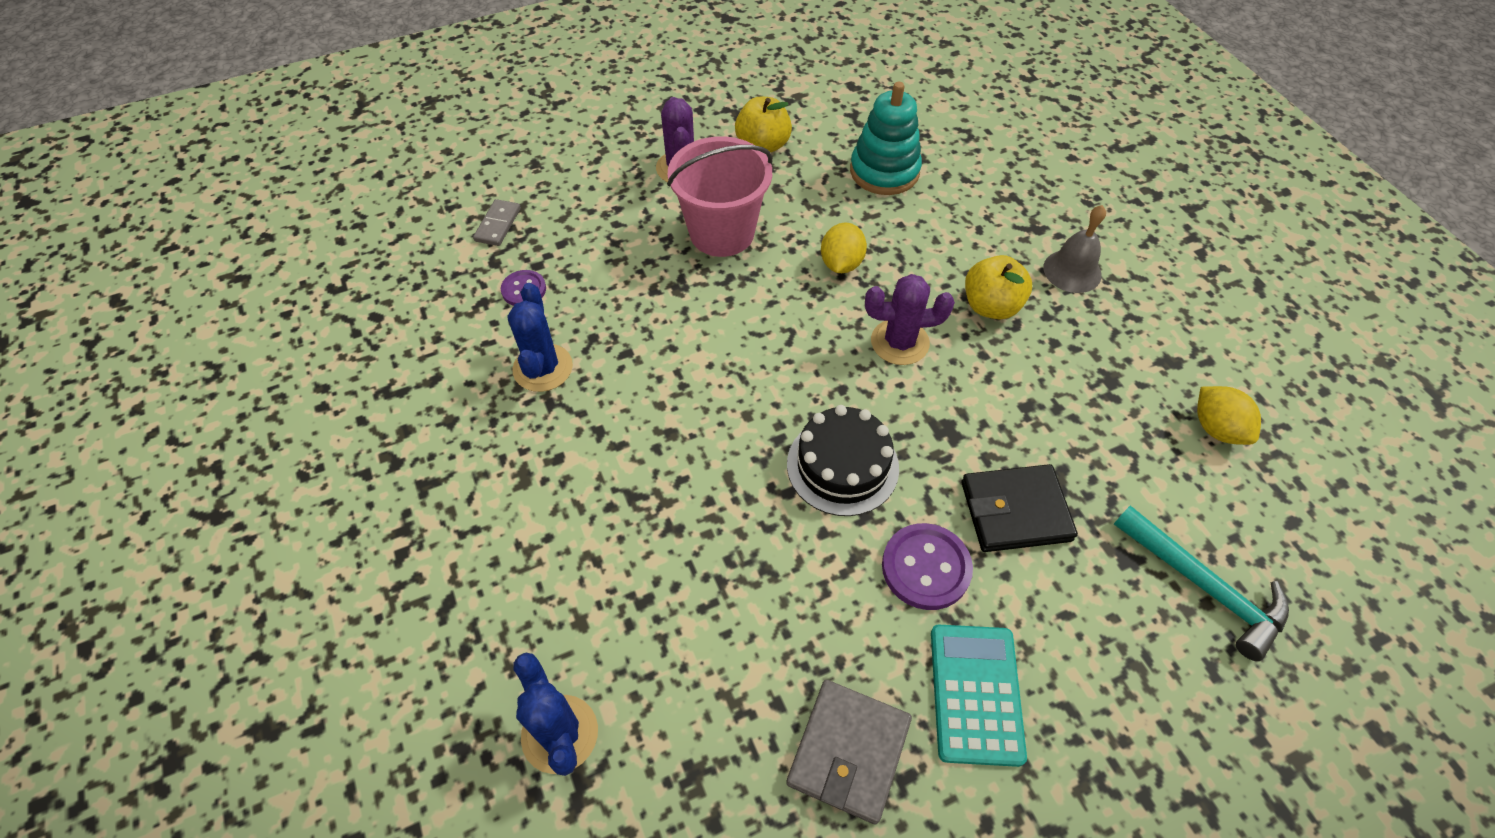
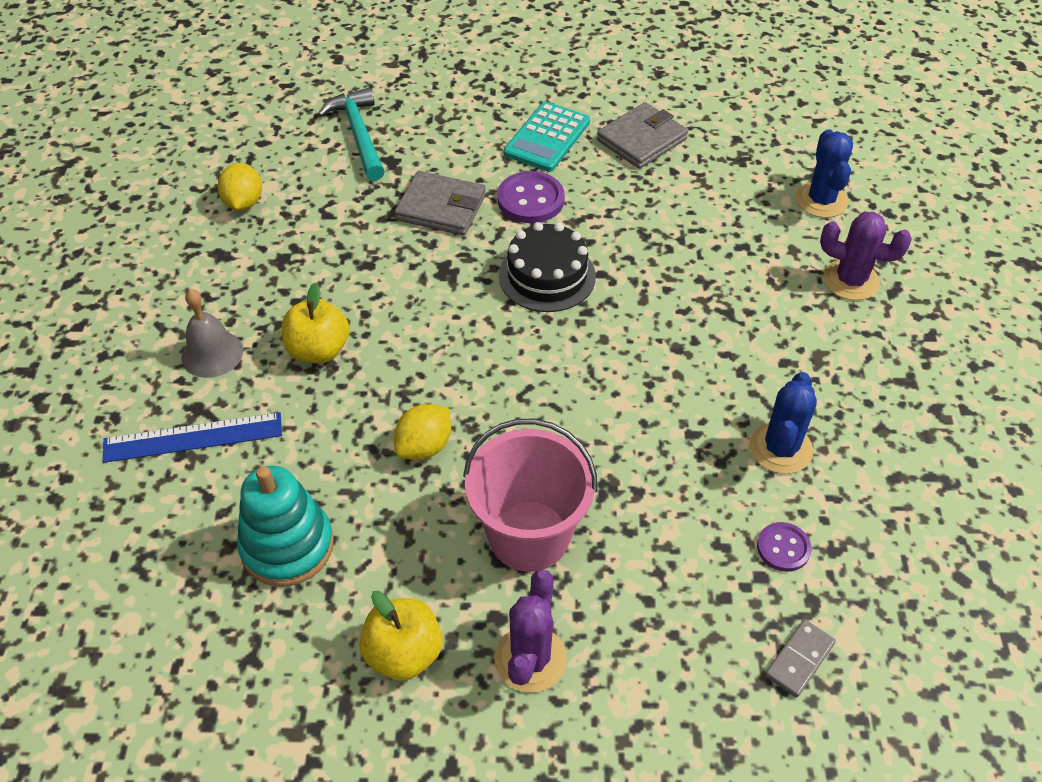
camera: 155 degrees left, 5 degrees down
(900, 342) = (428, 349): purple cactus -> purple cactus (850, 280)
(1015, 511) = (441, 207): black wallet -> grey wallet
(1017, 209) = (193, 437): none -> blue ruler

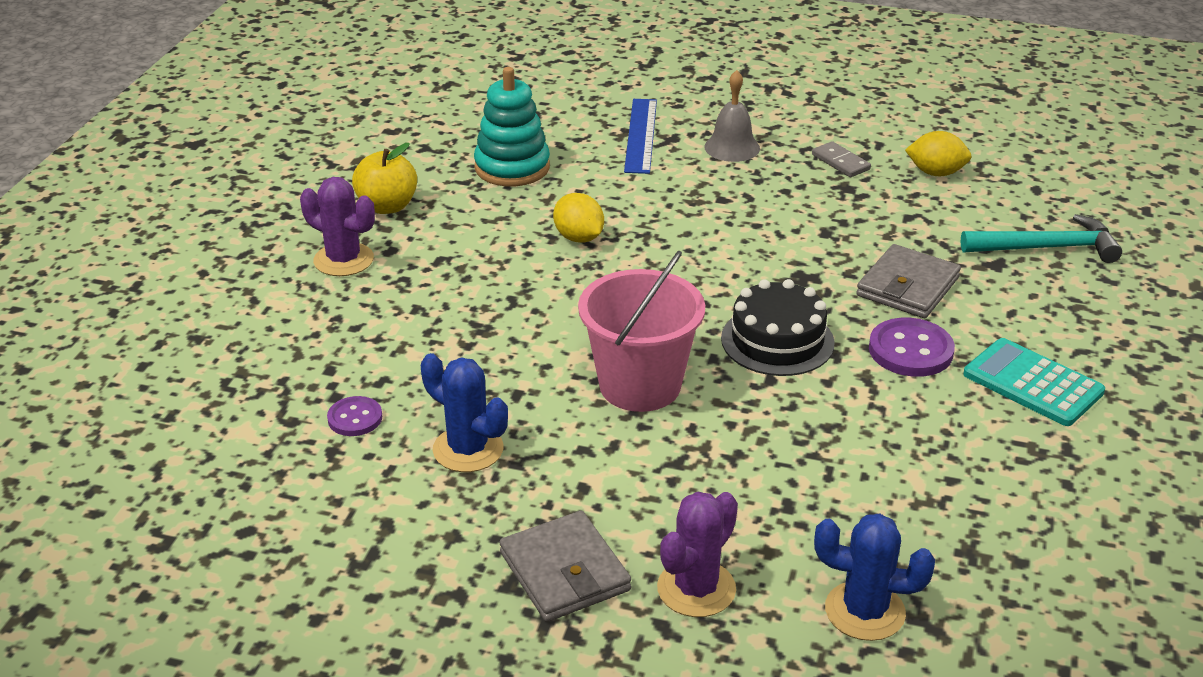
camera: 105 degrees right, 15 degrees down
(319, 350) = (716, 197): yellow apple -> none
(529, 536) = (455, 277): pink bucket -> pink bucket (640, 385)
(642, 140) = (1023, 465): grey wallet -> grey wallet (564, 572)
(799, 660) = (244, 397): grey domino -> grey domino (840, 162)

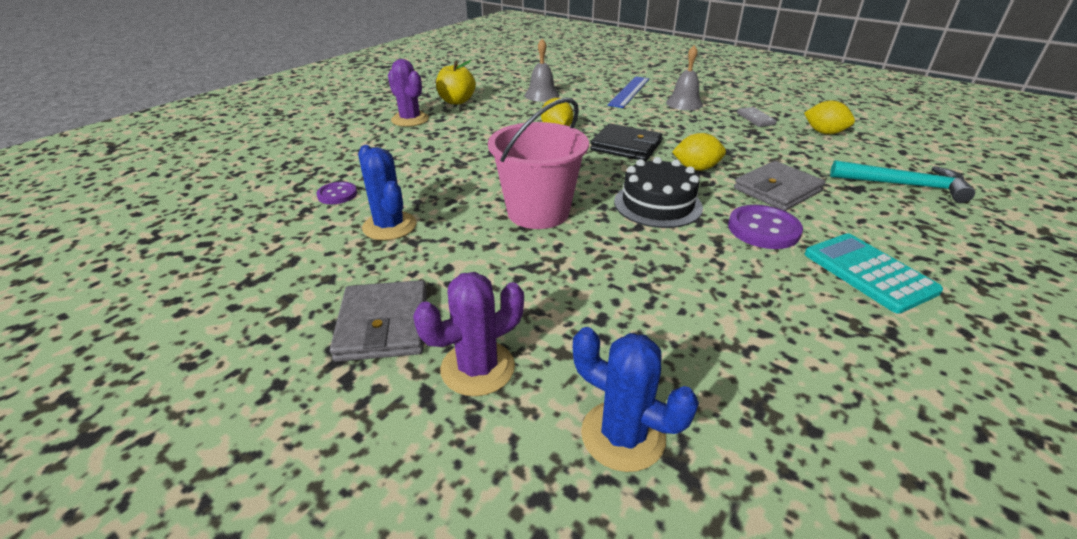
camera: 20 degrees right, 0 degrees up
(512, 167) = (541, 95): turquoise stacking toy -> grey bell
(691, 250) = (626, 146): none -> black wallet
(799, 271) = (696, 168): none -> yellow lemon

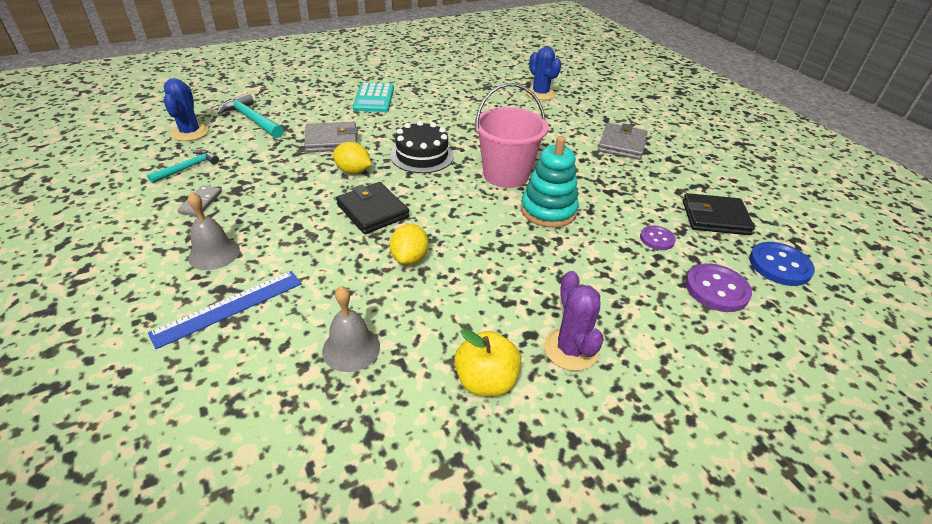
camera: 155 degrees left, 5 degrees up
(199, 205) = (779, 265): none -> blue button
(252, 236) = (715, 217): none -> black wallet
(389, 226) = (614, 196): blue cactus -> blue cactus (190, 132)
(464, 189) = (548, 210): none -> turquoise stacking toy
(477, 368) = (582, 120): purple cactus -> none
(763, 229) = (385, 125): purple button -> purple button (716, 289)
(824, 133) = (188, 168): yellow lemon -> turquoise hammer

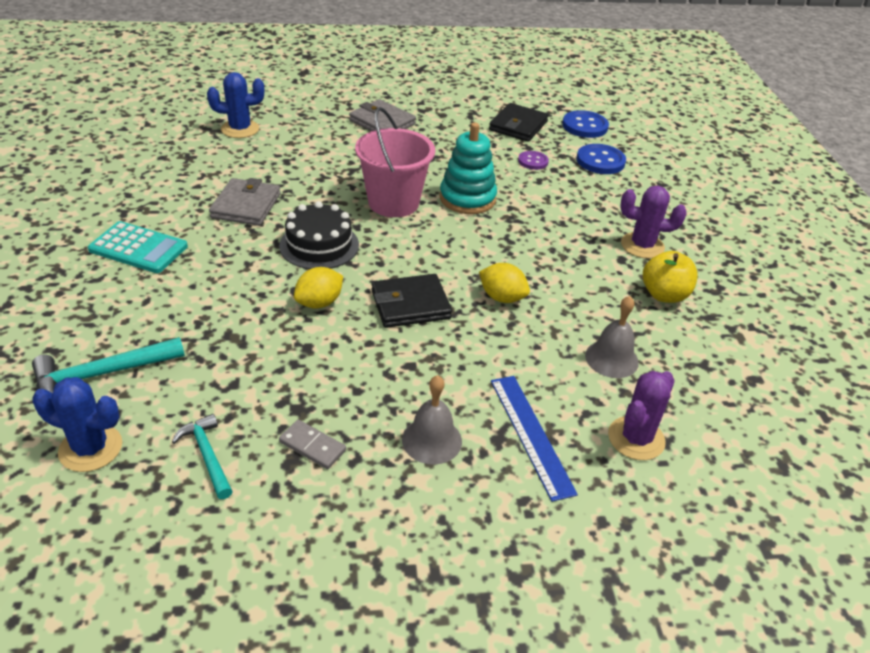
camera: 70 degrees left, 0 degrees up
(235, 383) = (636, 438): none -> purple cactus
(331, 140) = (230, 307): grey wallet -> grey wallet (246, 206)
(716, 289) = (600, 161): purple button -> blue button

